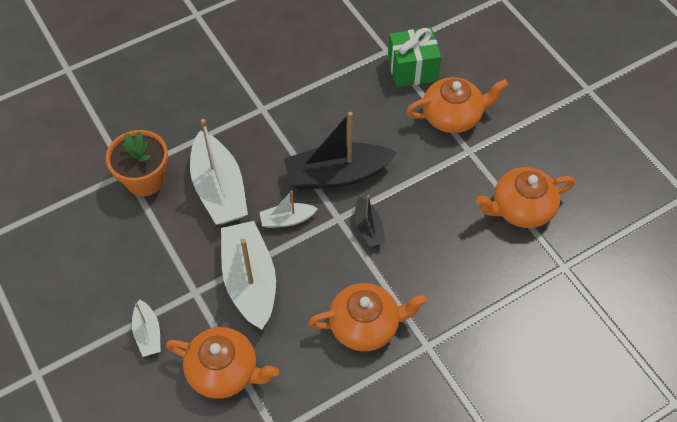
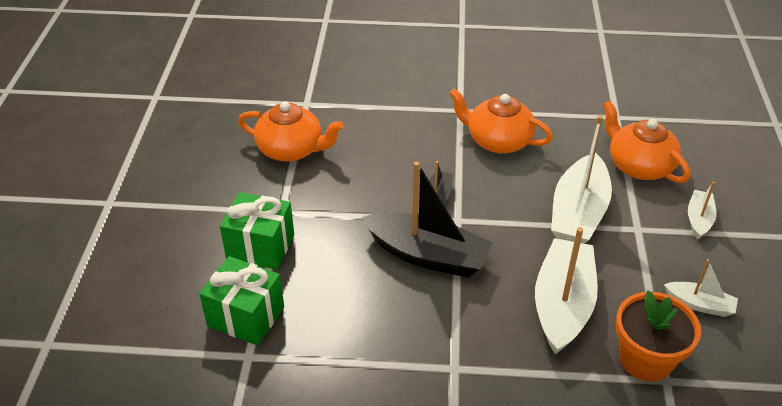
camera: 145 degrees left, 15 degrees down
(287, 220) = (508, 242): white boat -> white boat (699, 304)
(453, 116) = (260, 247): orange teapot -> green gift

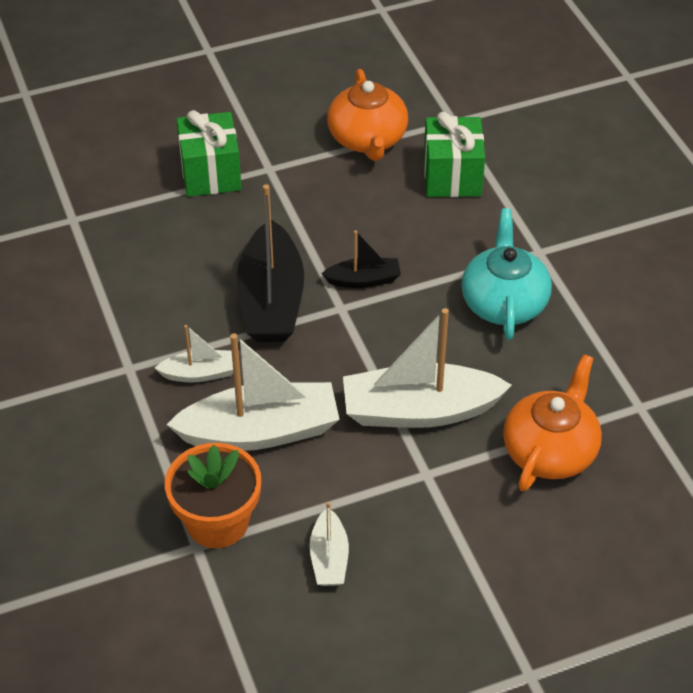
camera: 65 degrees right, 5 degrees up
(246, 316) = (117, 199): green gift -> green gift (452, 176)
(498, 141) = (504, 302): orange teapot -> turquoise teapot
(699, 219) = (483, 532): white boat -> white boat (200, 373)

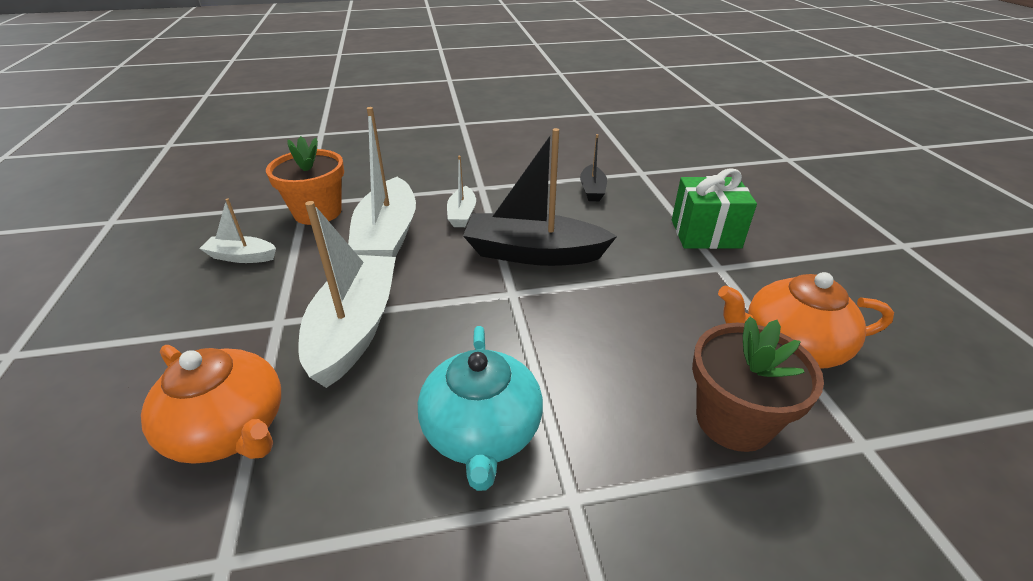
camera: 100 degrees right, 10 degrees down
(363, 280) = (548, 313): black boat -> black boat (592, 190)
(452, 176) = (733, 420): green gift -> brown flower pot
(504, 302) = (482, 432): turquoise teapot -> turquoise teapot turned 75 degrees clockwise

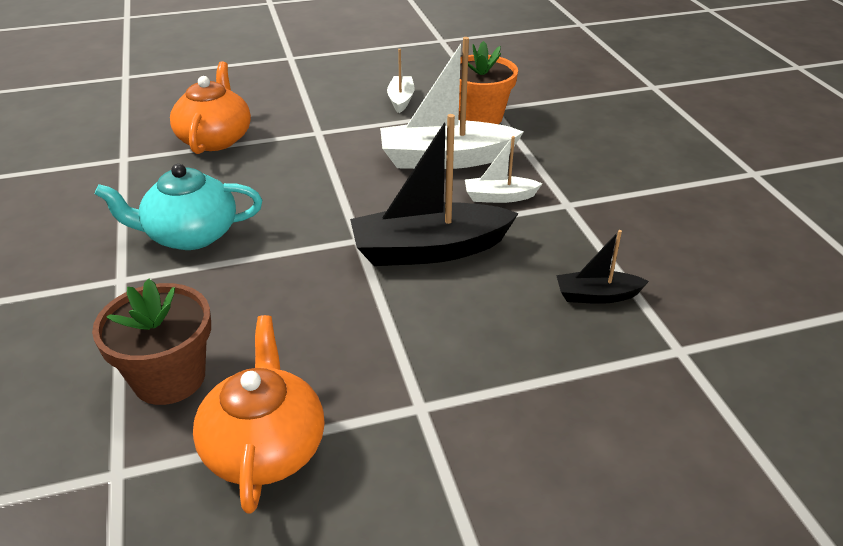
camera: 85 degrees right, 0 degrees up
(230, 429) = (215, 139): orange teapot -> orange teapot turned 150 degrees clockwise
(355, 328) = (309, 165): white boat -> none
(533, 253) = (429, 250): black boat -> black boat turned 105 degrees counterclockwise
(705, 234) = (504, 404): green gift -> none

